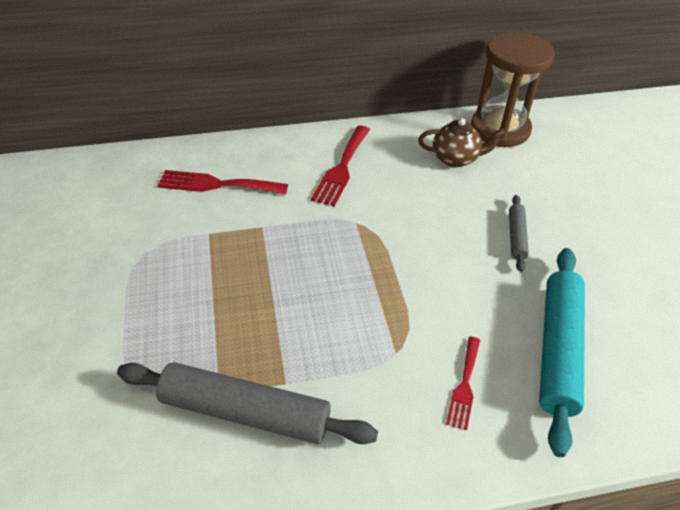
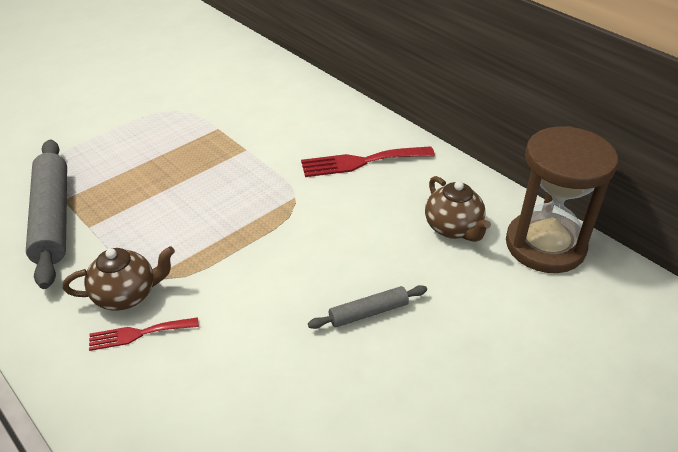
camera: 60 degrees right, 5 degrees down
(217, 184) = (276, 108): red fork -> none
(409, 380) = (127, 295): none -> brown teapot
(558, 349) = (223, 393): turquoise rolling pin -> none

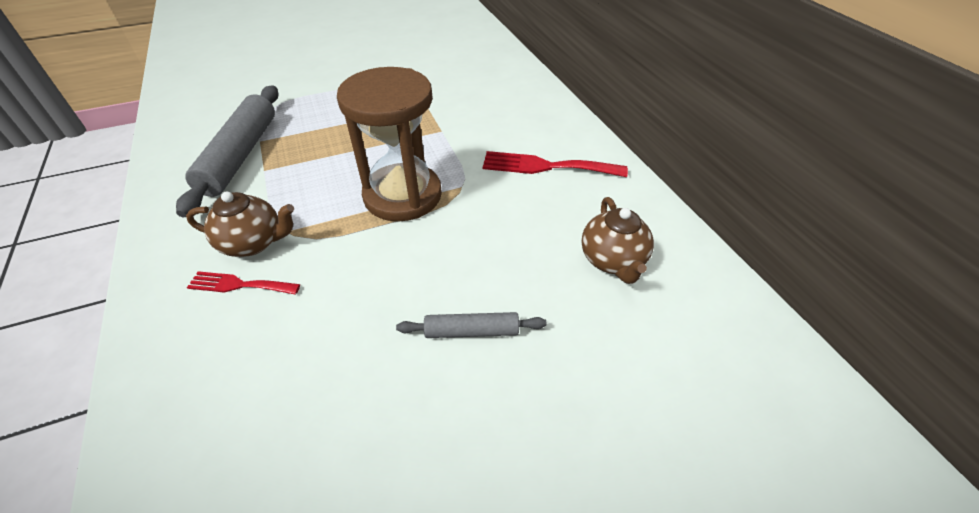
camera: 20 degrees right, 5 degrees up
(545, 245) = (716, 310): brown hourglass -> brown hourglass (402, 195)

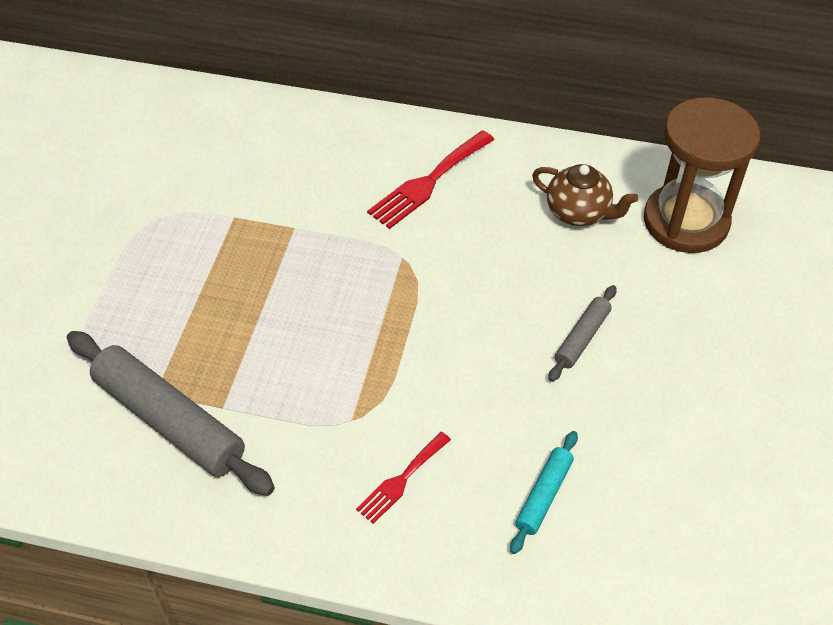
camera: 55 degrees left, 5 degrees up
(254, 243) = (347, 452): brown teapot -> none
(264, 390) = (543, 495): none -> turquoise rolling pin
(402, 195) = (376, 307): brown hourglass -> brown hourglass (685, 221)

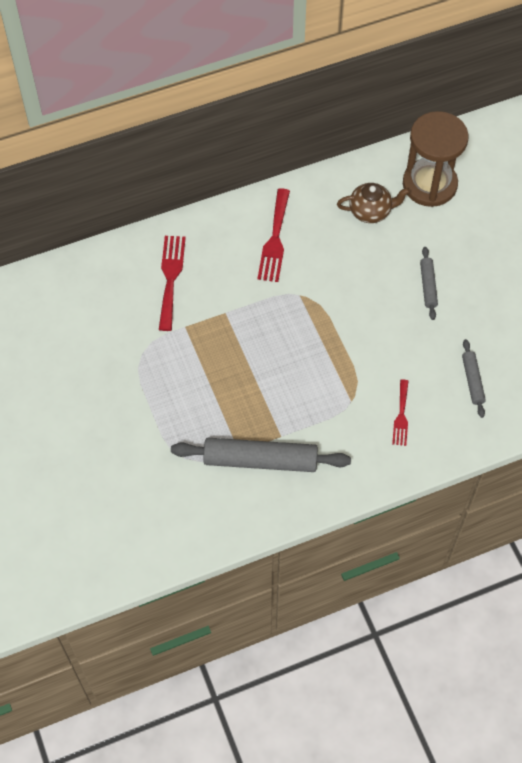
camera: 35 degrees left, 10 degrees up
(269, 159) = (171, 278): none -> red fork
(543, 495) = (472, 381): turquoise rolling pin -> grey rolling pin

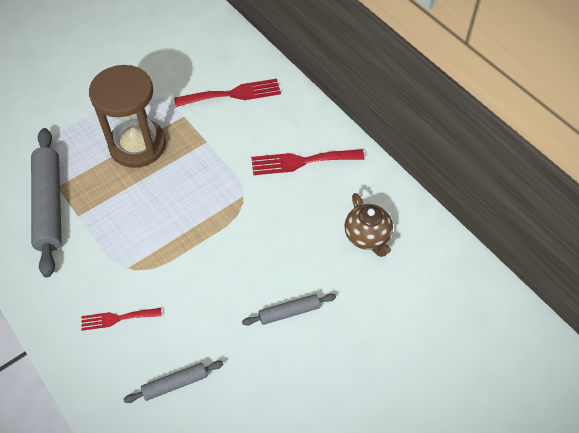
camera: 75 degrees right, 5 degrees down
(429, 184) = (427, 287): brown hourglass -> brown hourglass (137, 145)

